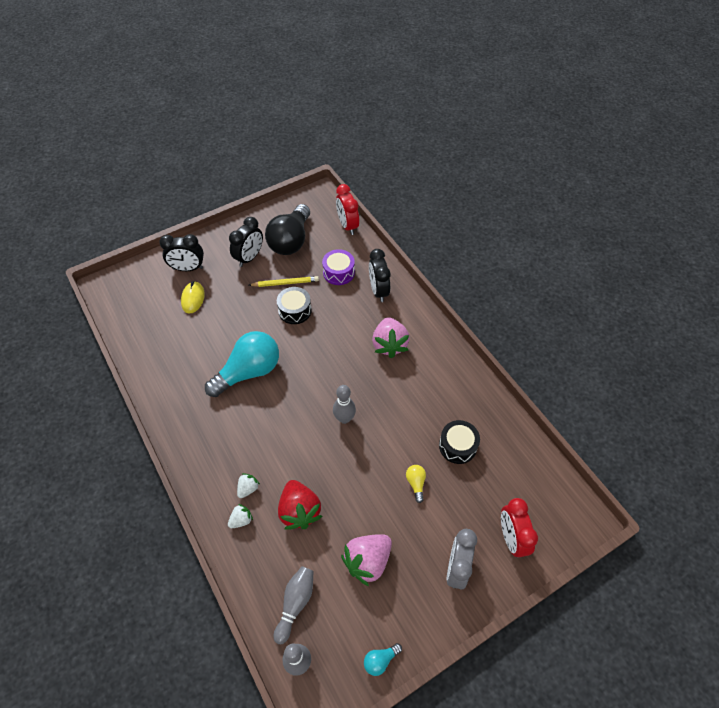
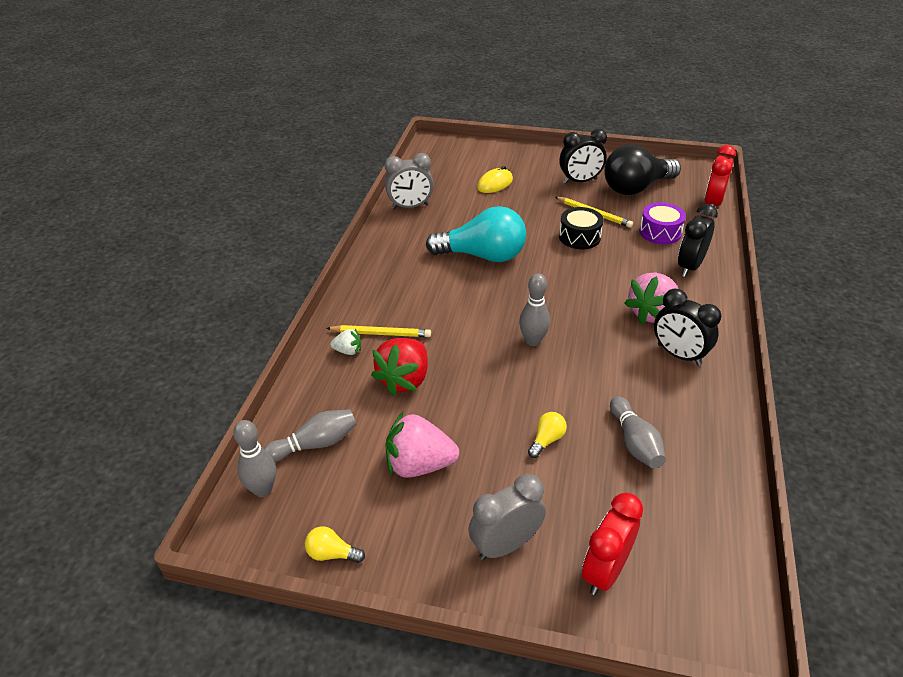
camera: 45 degrees right, 15 degrees down
(152, 362) = (410, 206): none -> grey clock
(188, 268) = (515, 163): black clock -> black clock (678, 355)
(248, 488) = (381, 333): white strawberry -> yellow pencil
(380, 660) = (332, 554): turquoise light bulb -> yellow light bulb
(457, 446) = (634, 442): black drum -> grey bowling pin

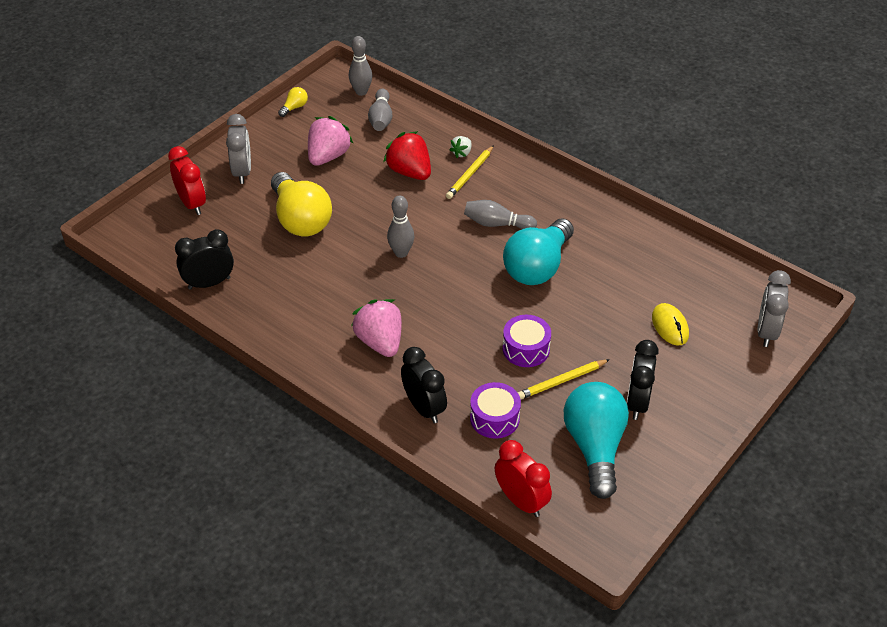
camera: 115 degrees right, 5 degrees up
(410, 206) = (656, 246): grey clock -> grey clock (766, 332)
(546, 440) = (300, 219): yellow light bulb -> yellow light bulb, size x2.47
(579, 237) = (526, 349): black drum -> purple drum
(634, 442) = (263, 261): grey bowling pin -> grey bowling pin (497, 224)
(636, 188) = (595, 447): black light bulb -> turquoise light bulb
(678, 355) = (321, 331): black clock -> black clock (209, 283)

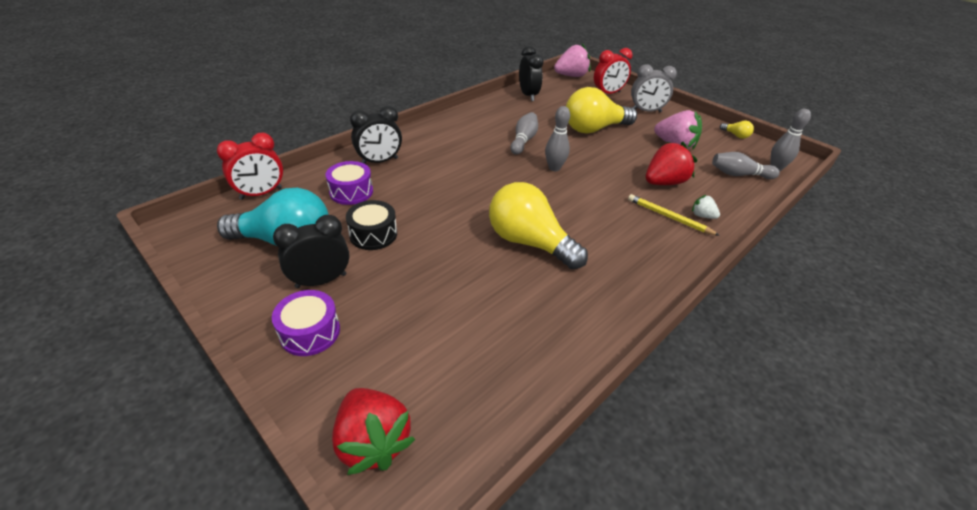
camera: 95 degrees right, 5 degrees down
(380, 342) = (454, 150): pink strawberry -> pink strawberry (571, 76)
(497, 224) = (594, 224): grey bowling pin -> grey bowling pin (523, 140)
(526, 349) = (421, 219): purple drum -> purple drum (310, 332)
(537, 267) = (529, 242): turquoise light bulb -> yellow light bulb
(561, 381) = (373, 234): yellow pencil -> black drum
(637, 403) = (321, 281): black clock -> black clock turned 45 degrees counterclockwise
(670, 326) = (417, 332): yellow mouse -> none
(766, 332) = (373, 442): grey clock -> red strawberry

